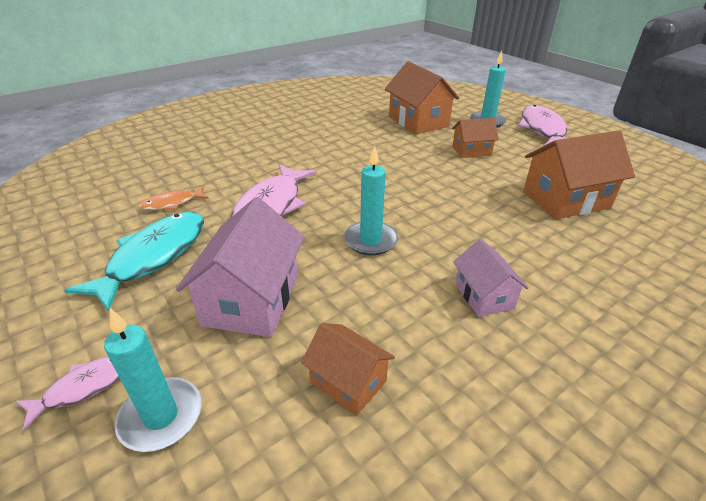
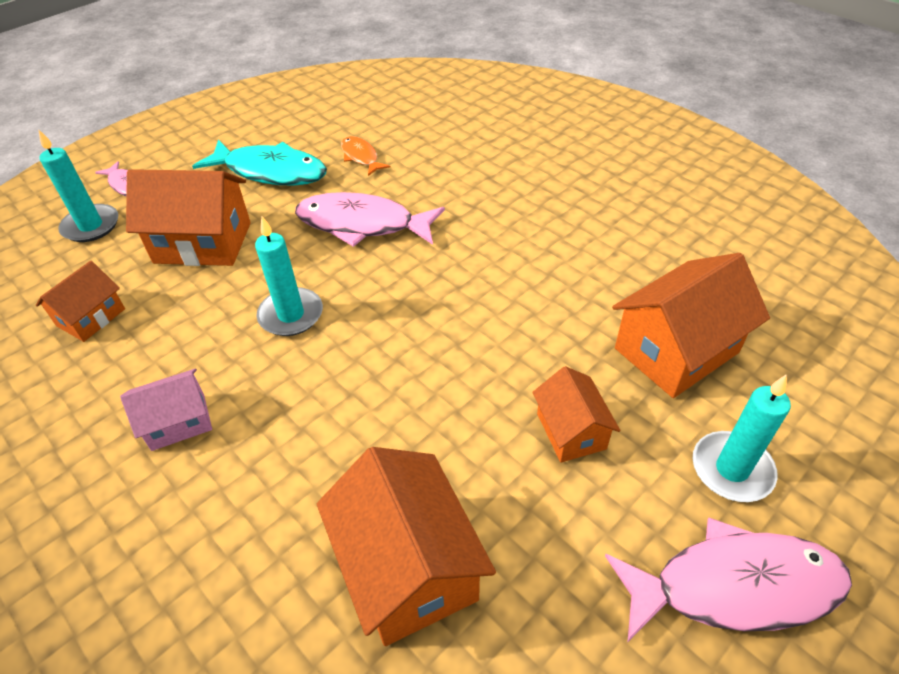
camera: 85 degrees right, 10 degrees up
(252, 299) = (203, 242): pink house -> orange house

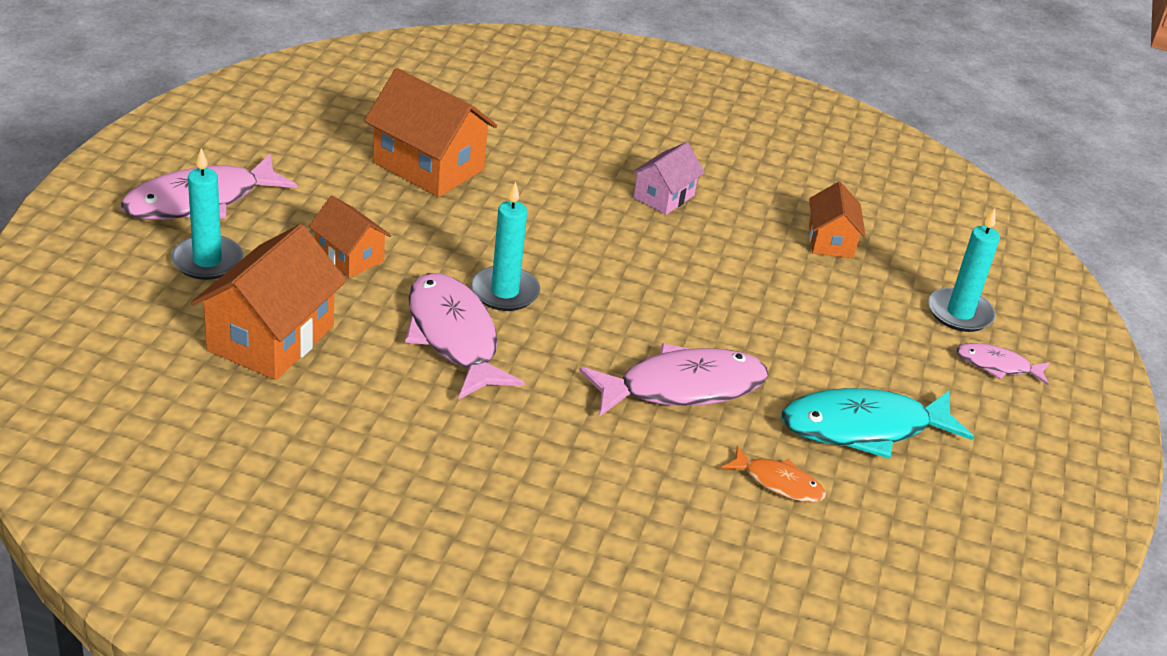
camera: 145 degrees right, 10 degrees down
(203, 242) = (825, 325): orange house -> none
(291, 315) = (660, 283): turquoise candle -> turquoise candle (504, 292)
(510, 309) = (454, 337): none -> pink fish

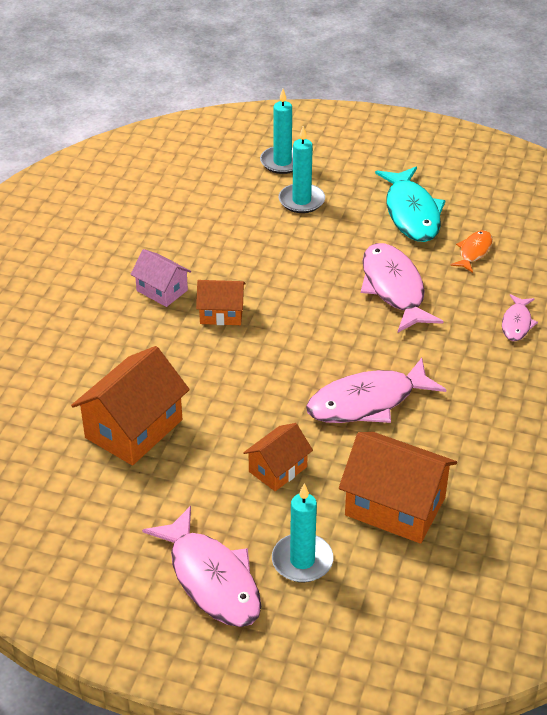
camera: 85 degrees left, 5 degrees up
(504, 292) = (306, 376): turquoise candle -> turquoise candle (301, 201)
(830, 241) = (208, 210): orange house -> orange house (221, 313)
(997, 366) = (334, 153): pink fish -> pink fish (517, 323)

